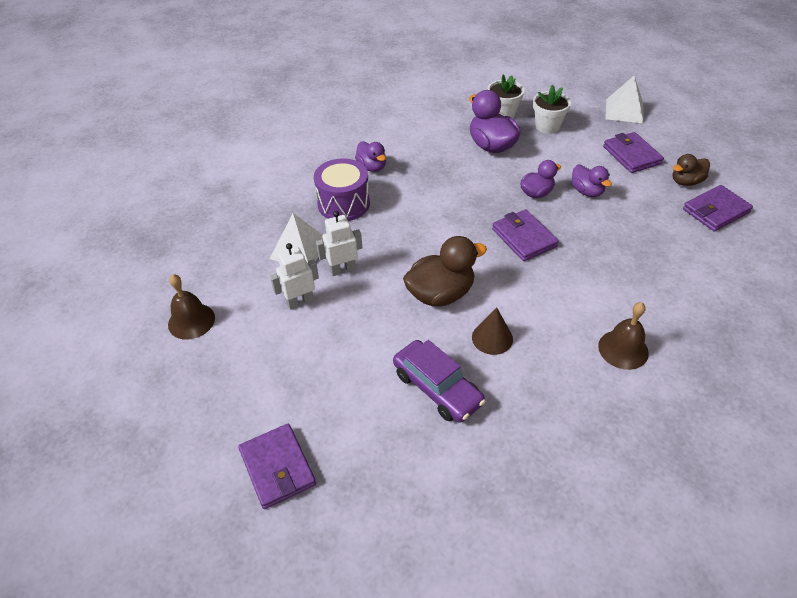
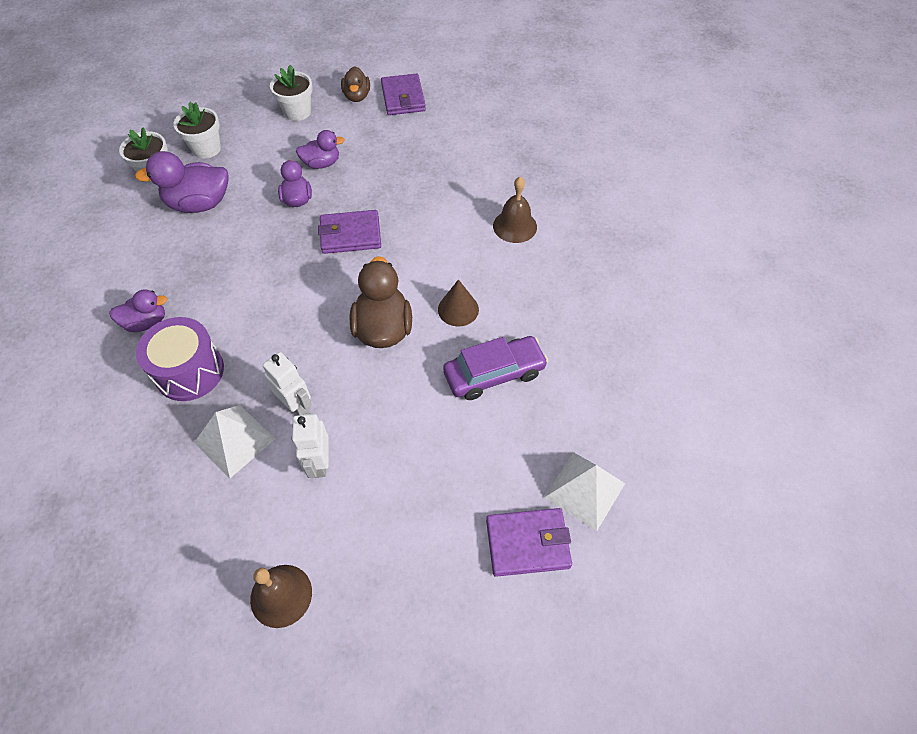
camera: 70 degrees left, 10 degrees up
(343, 270) = (296, 405): white robot -> white robot turned 135 degrees clockwise
(624, 111) = (232, 86): white pyramid -> white pyramid (584, 490)
(631, 155) = (297, 112): purple wallet -> white flower pot

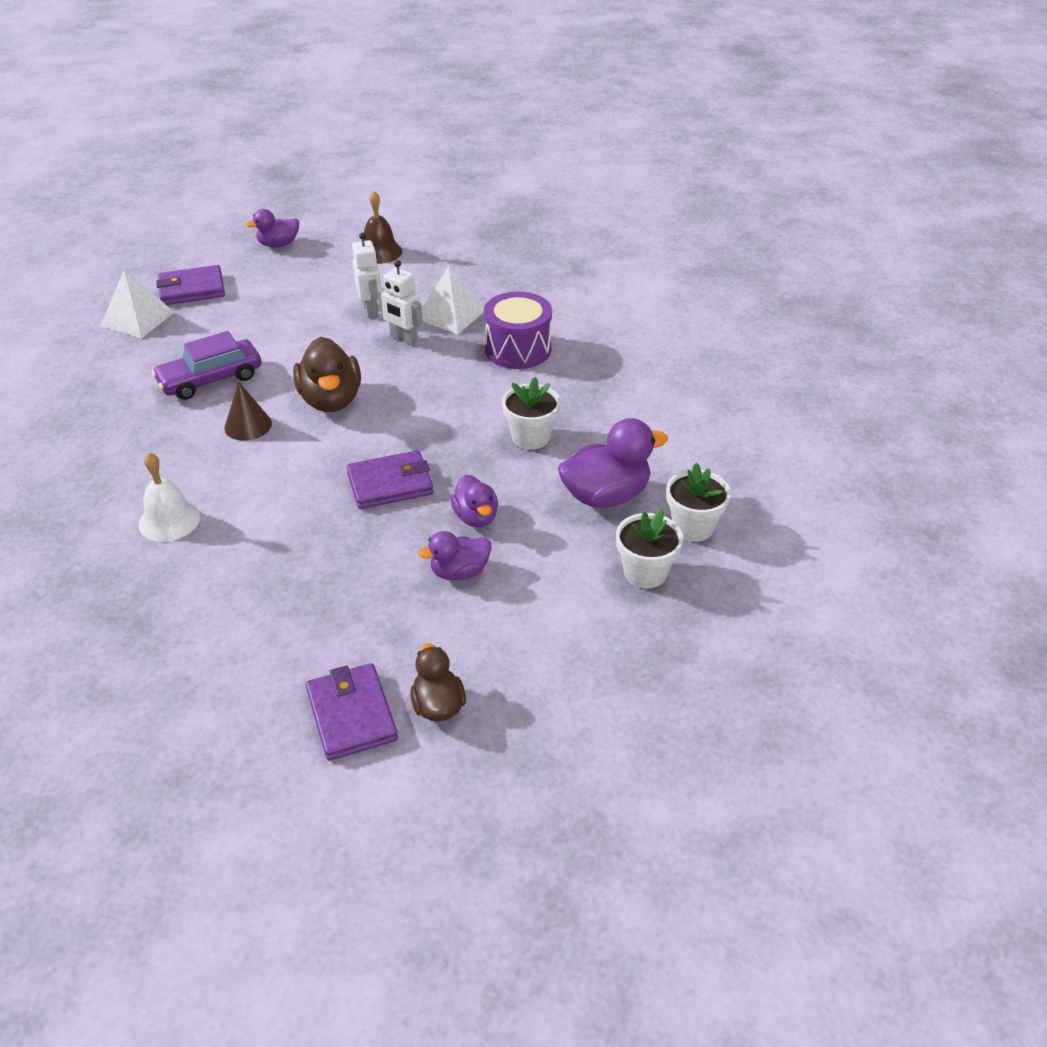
camera: 170 degrees right, 15 degrees down
(146, 322) = (586, 378): purple duck -> purple duck (278, 244)
(297, 112) = (533, 657): white flower pot -> white flower pot (531, 437)
(515, 226) = (169, 520): brown bell -> white bell

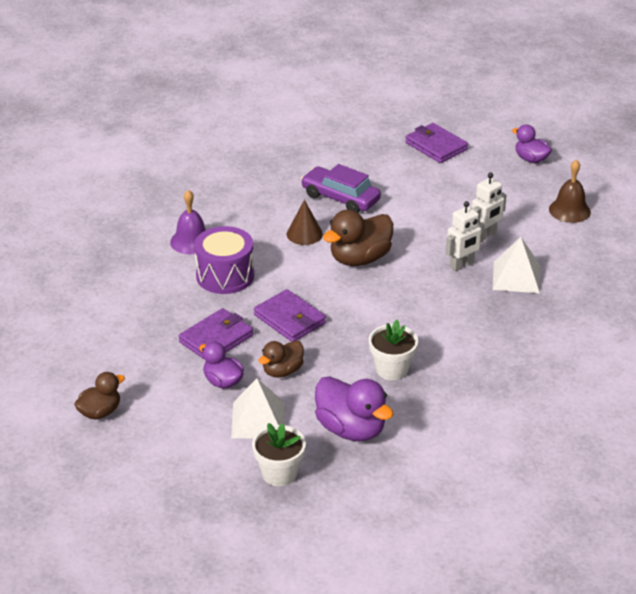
camera: 65 degrees right, 5 degrees down
(137, 318) = (381, 139): white pyramid -> white pyramid (258, 420)
(169, 520) = (191, 241): white bell -> purple bell
(351, 715) = (74, 379): purple wallet -> purple wallet (216, 339)
(404, 339) = (462, 265): white robot -> white robot turned 135 degrees counterclockwise
(476, 517) = (282, 371): purple duck -> brown duck
(518, 349) = (499, 327): purple drum -> purple drum (225, 275)
(693, 527) = (347, 486): white flower pot -> none

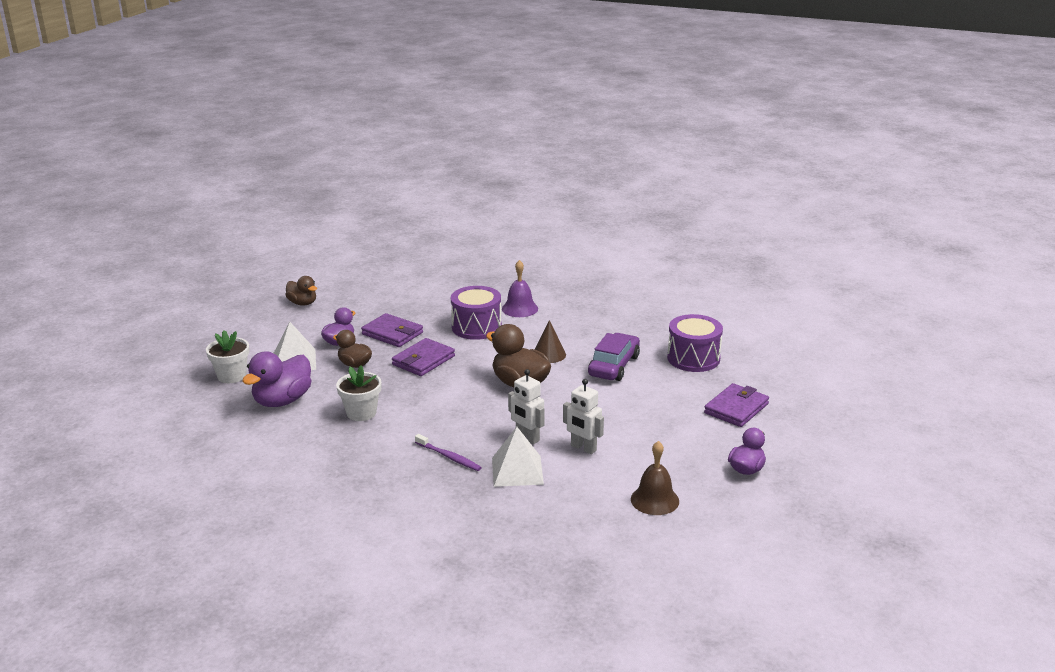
camera: 80 degrees right, 10 degrees down
(340, 152) = (693, 358): none -> purple drum
(487, 315) = (449, 457): none -> purple toothbrush

